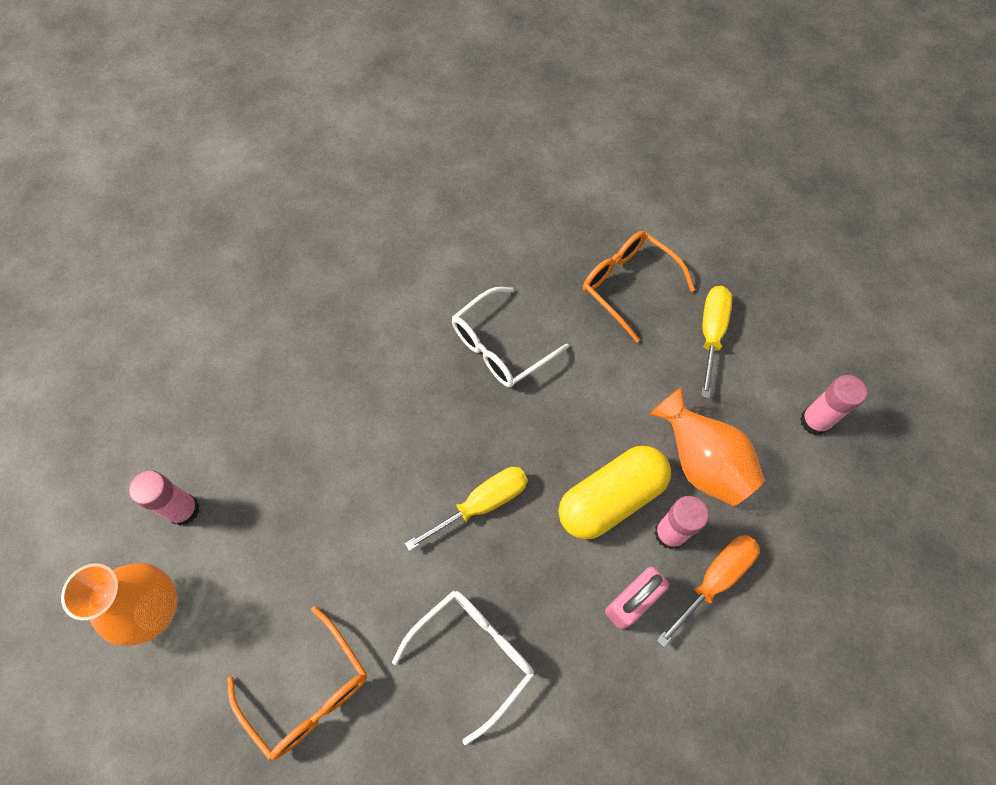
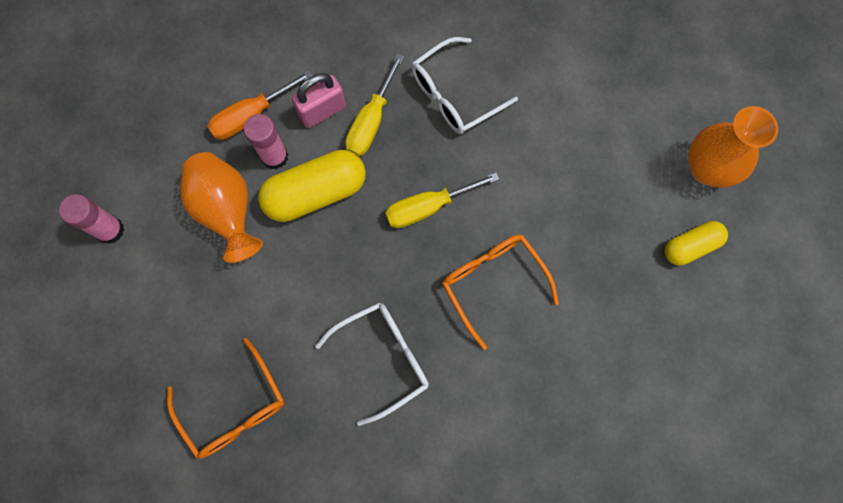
camera: 170 degrees left, 10 degrees up
(183, 510) = (690, 246): pink glue stick -> yellow capsule
(308, 692) = (582, 90): orange glasses -> orange glasses (492, 283)
(711, 334) = (170, 335): yellow screwdriver -> yellow screwdriver (371, 121)

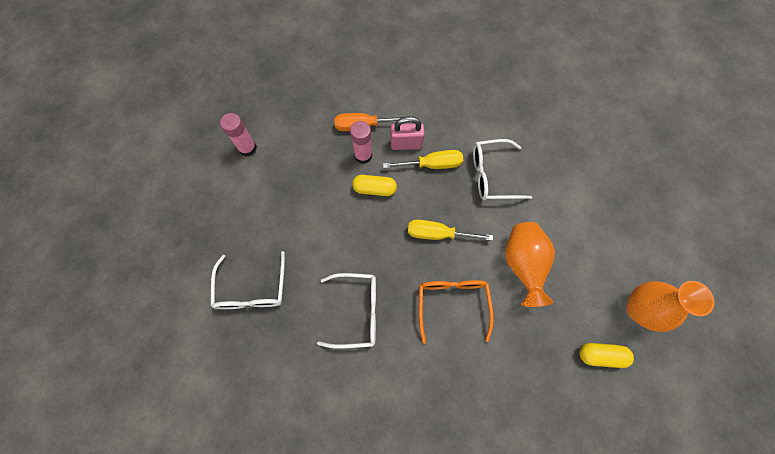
camera: 30 degrees right, 5 degrees down
(227, 211) = (317, 172): orange vase -> orange vase (522, 265)
(234, 408) = (252, 289): orange glasses -> white glasses
(316, 193) = (374, 189): yellow capsule -> yellow capsule, size x0.60
(371, 121) = (432, 165): yellow screwdriver -> yellow screwdriver turned 150 degrees counterclockwise

